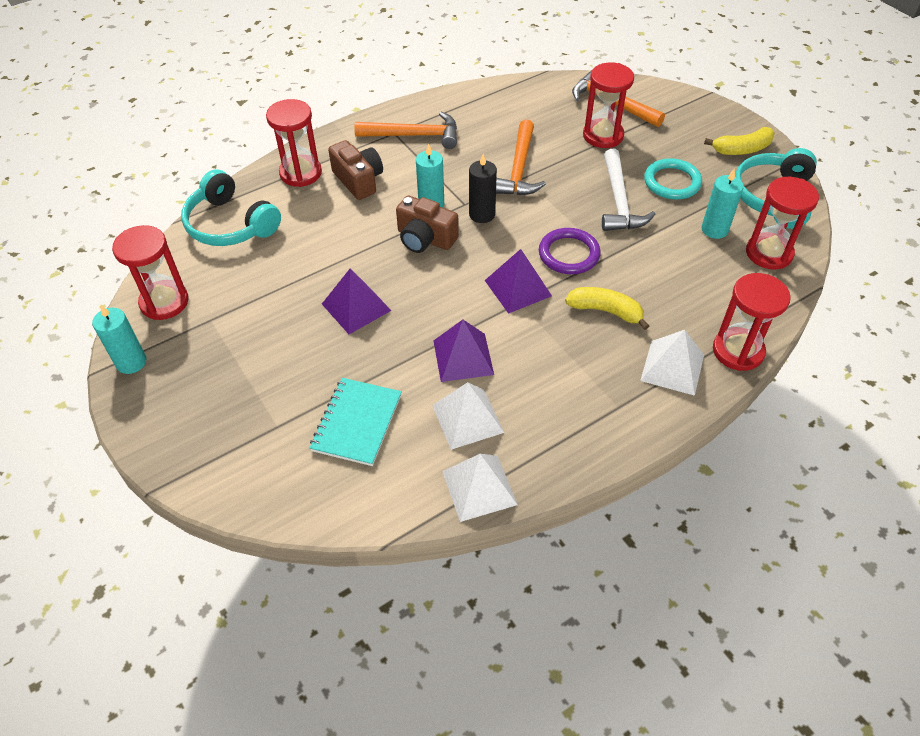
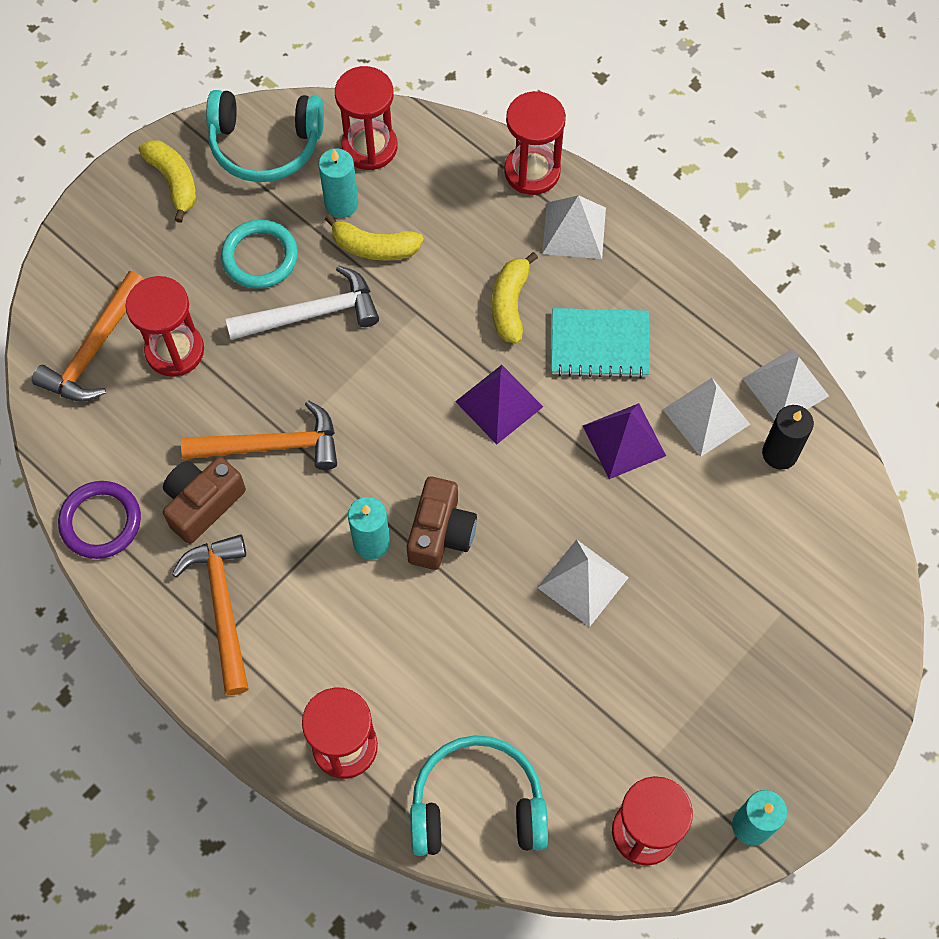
camera: 105 degrees left, 15 degrees up
(230, 224) = (477, 806): turquoise headphones -> turquoise headphones turned 120 degrees counterclockwise
(356, 307) = (583, 582): purple pyramid -> white pyramid
(357, 423) = (749, 527): turquoise notebook -> turquoise notebook (599, 344)
(358, 180) = (343, 656): brown camera -> brown camera (202, 504)
(482, 214) = (376, 473): black candle -> black candle (779, 453)
(569, 254) = (425, 357): purple ring -> purple ring (101, 522)
(672, 242) = (374, 247): none -> yellow banana

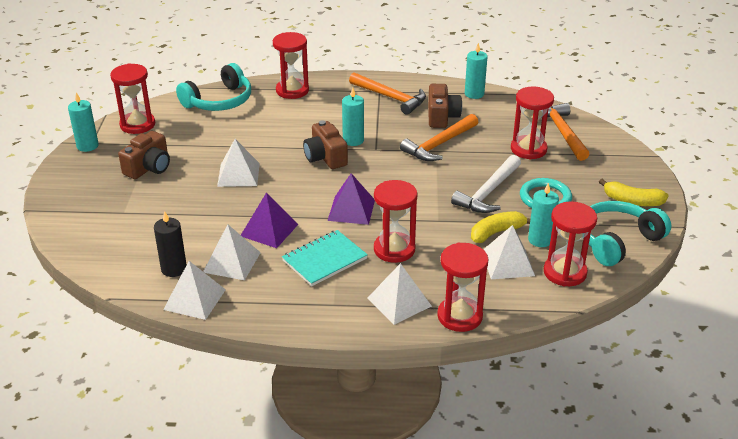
camera: 140 degrees right, 30 degrees down
(101, 522) = (474, 94): purple ring -> turquoise candle
(411, 199) = (508, 263): none -> white pyramid
(510, 304) = (394, 249): yellow banana -> red hourglass
(693, 693) = (149, 167): none -> brown camera

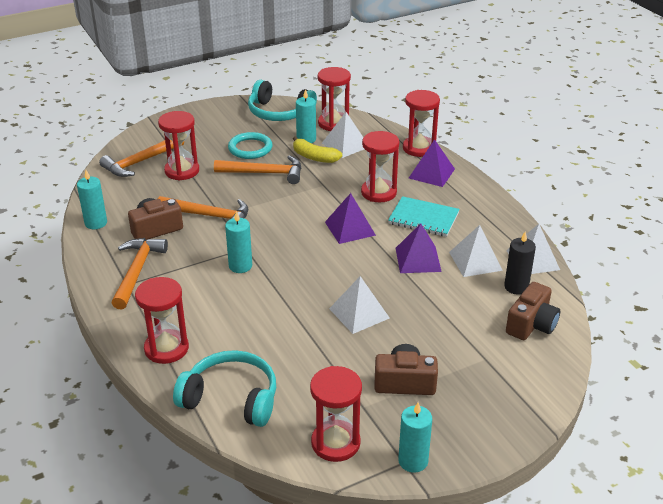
camera: 120 degrees left, 0 degrees up
(325, 157) = (284, 271): brown camera -> brown camera (531, 324)
(399, 302) = (431, 173): white pyramid -> purple pyramid
(488, 192) = (264, 173): white hammer -> orange hammer
(632, 201) = (223, 115): yellow banana -> none

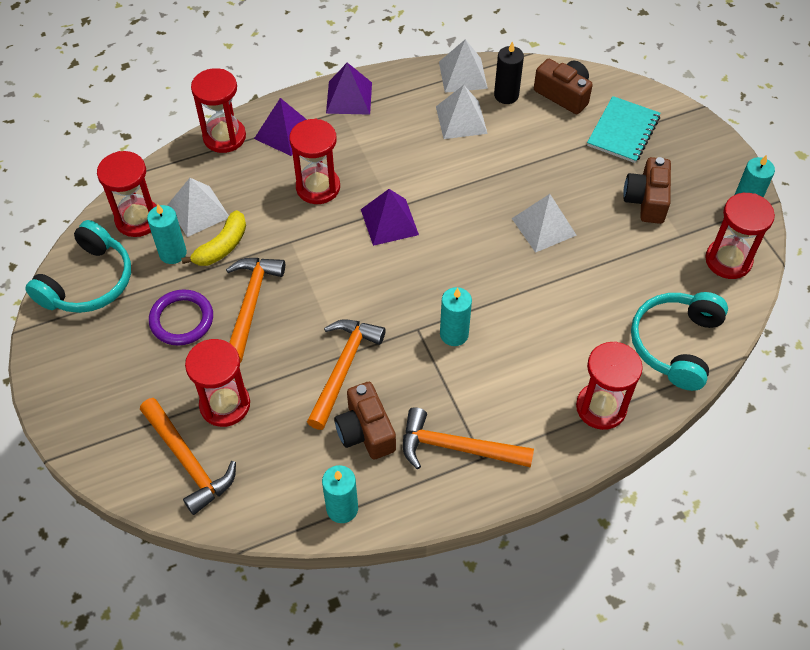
camera: 85 degrees left, 20 degrees up
(250, 148) = (182, 320): turquoise ring -> purple ring
(418, 259) = (454, 166): purple pyramid -> purple pyramid (349, 97)
(423, 218) = (378, 152): turquoise notebook -> turquoise notebook (623, 131)

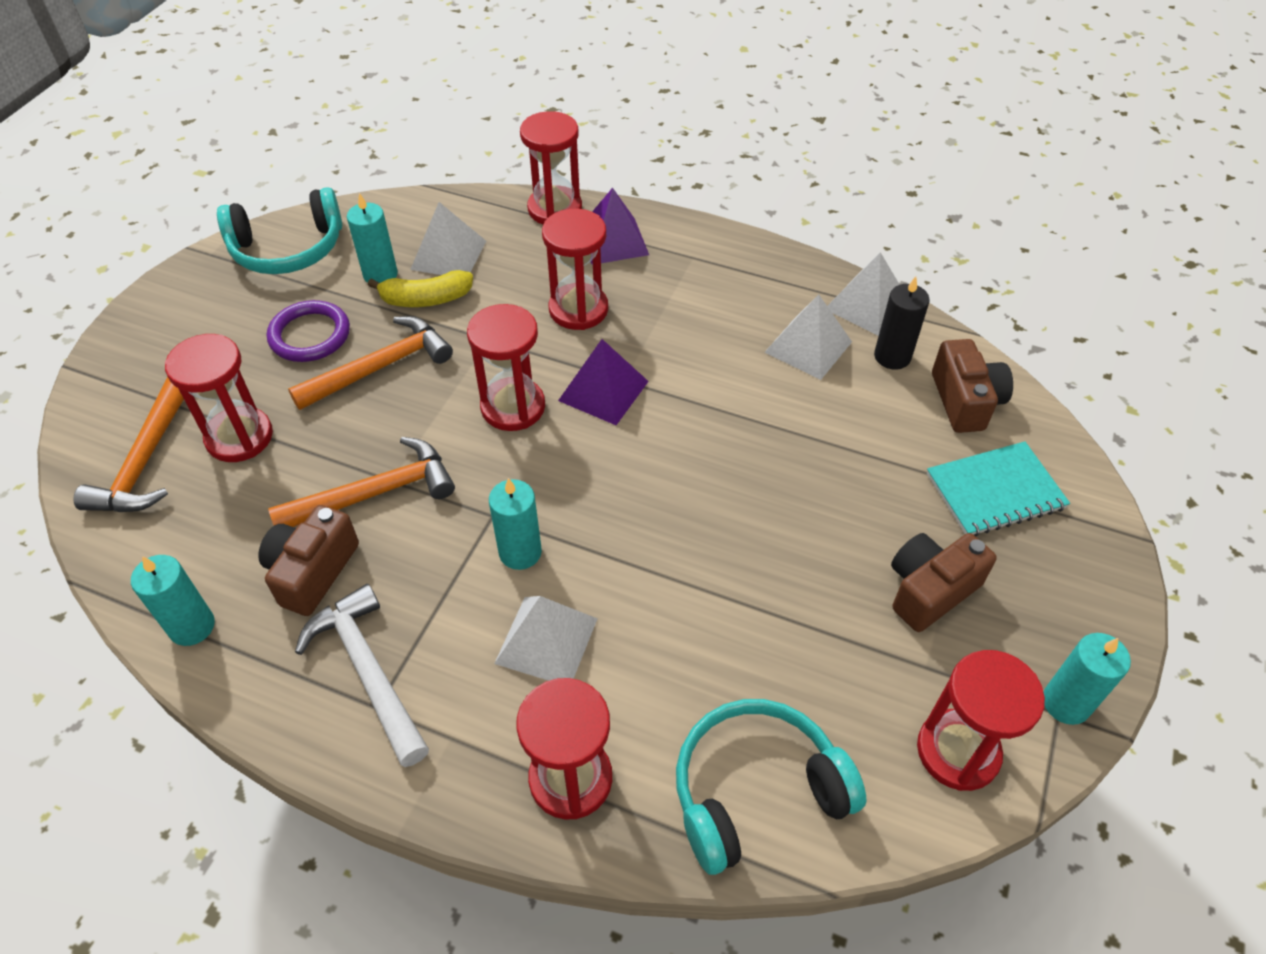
camera: 45 degrees right, 5 degrees down
(138, 219) = (393, 227): red hourglass -> red hourglass (513, 407)
(349, 97) = (716, 250): purple pyramid -> none
(457, 448) = (368, 672): orange hammer -> white hammer
(544, 226) = (762, 521): white pyramid -> white pyramid (546, 640)

